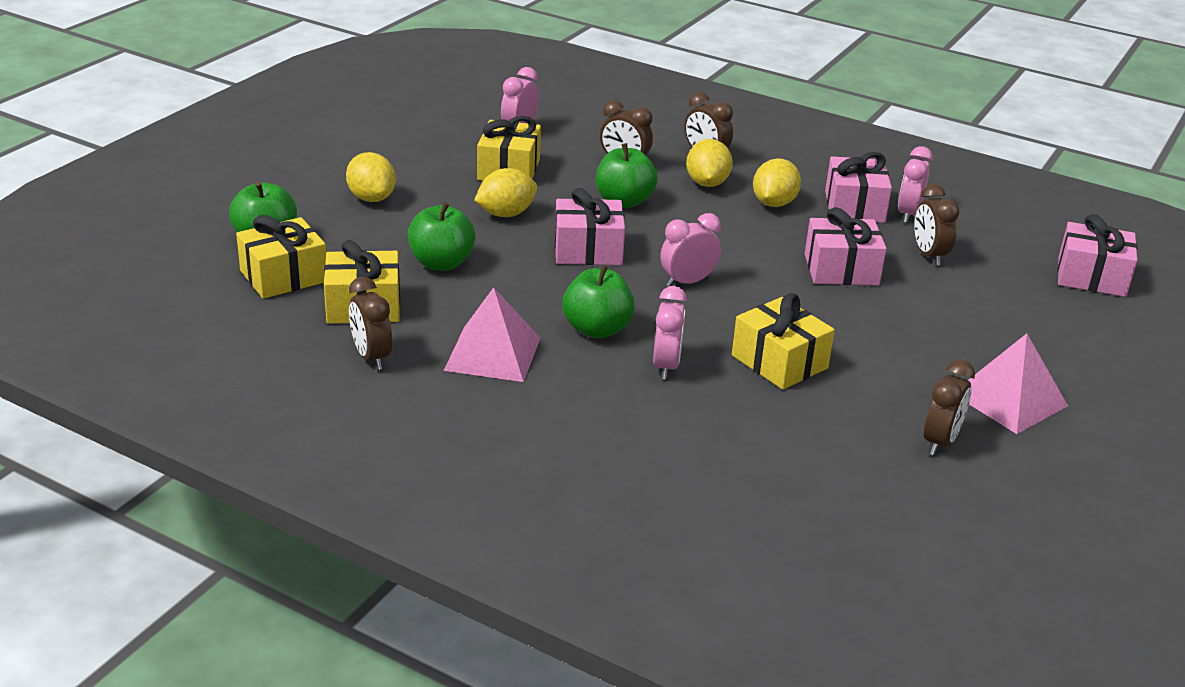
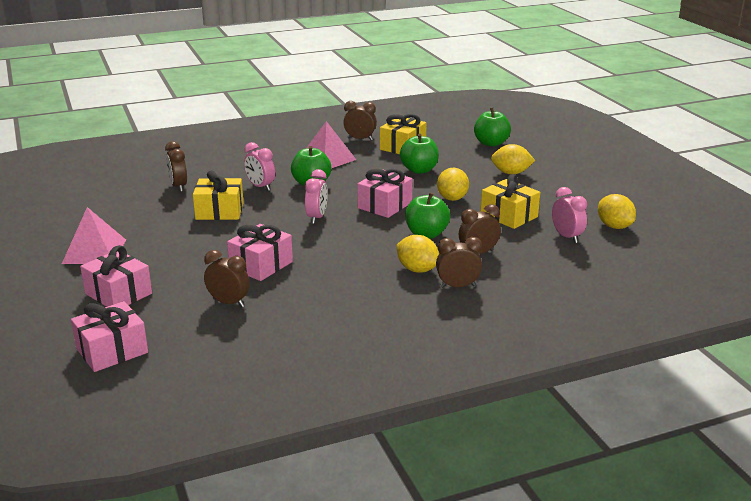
camera: 130 degrees right, 5 degrees down
(284, 276) = (450, 139): yellow gift -> none
(774, 203) = (362, 280): yellow lemon -> yellow lemon (614, 226)
(854, 207) = (318, 308): pink gift -> pink gift (118, 294)
(908, 214) = (281, 324): pink clock -> none
(940, 442) = (109, 219): brown clock -> brown clock (178, 186)

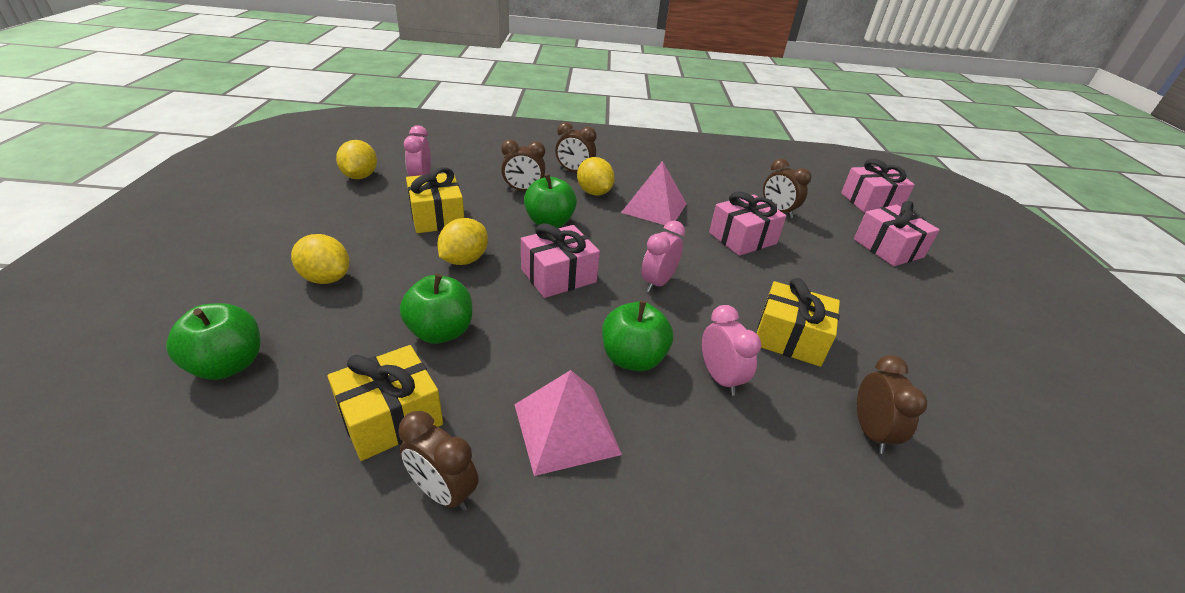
camera: 160 degrees left, 10 degrees up
(94, 251) = (947, 314): pink pyramid -> pink pyramid (654, 208)

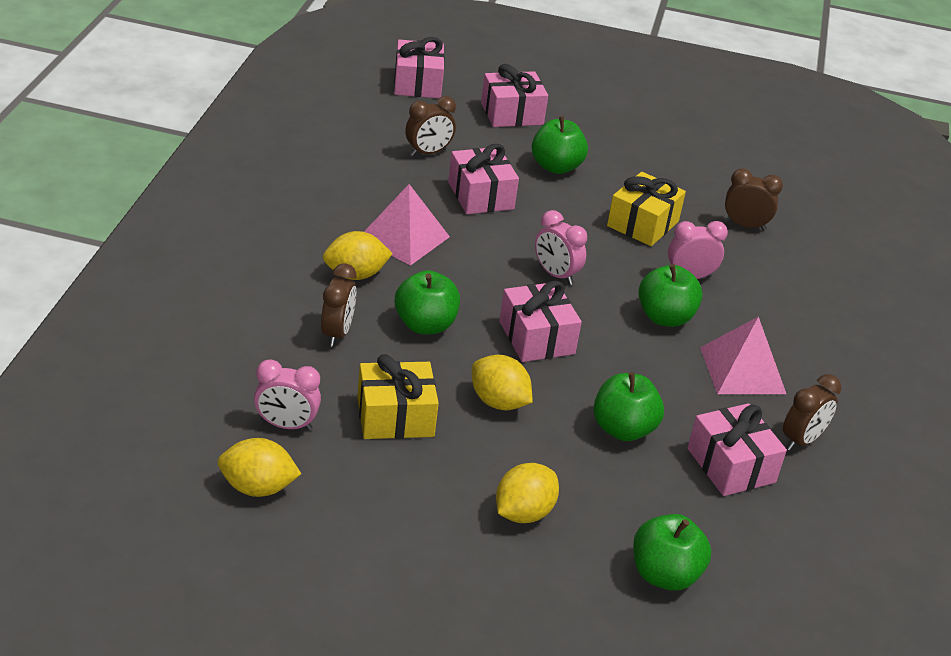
camera: 80 degrees left, 0 degrees up
(391, 417) = (731, 465): yellow gift -> pink gift
(574, 171) = (290, 279): brown clock -> none
(831, 276) = (556, 167): none -> green apple

